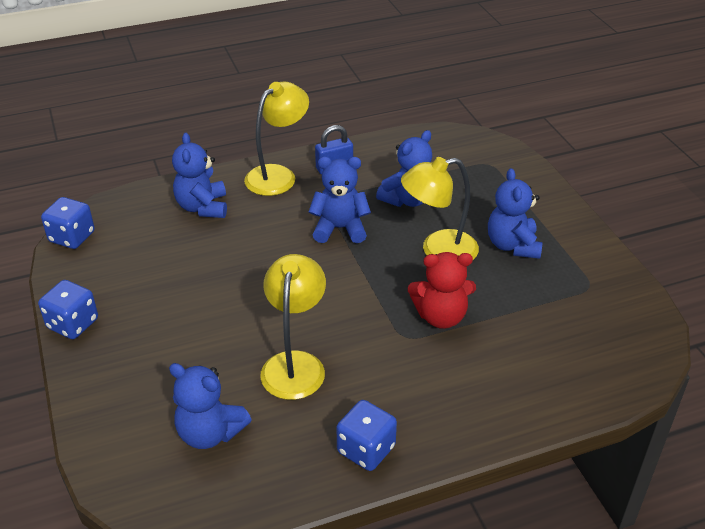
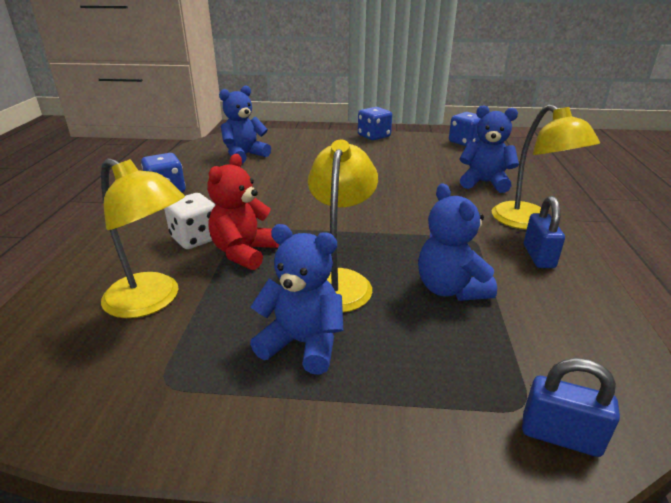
camera: 115 degrees right, 10 degrees down
(295, 364) = (267, 184): yellow lamp -> yellow lamp (152, 301)
(340, 228) = (417, 234): blue teddy bear -> none
(444, 360) = (195, 238): none -> white dice
(498, 153) = (560, 435): none -> blue padlock

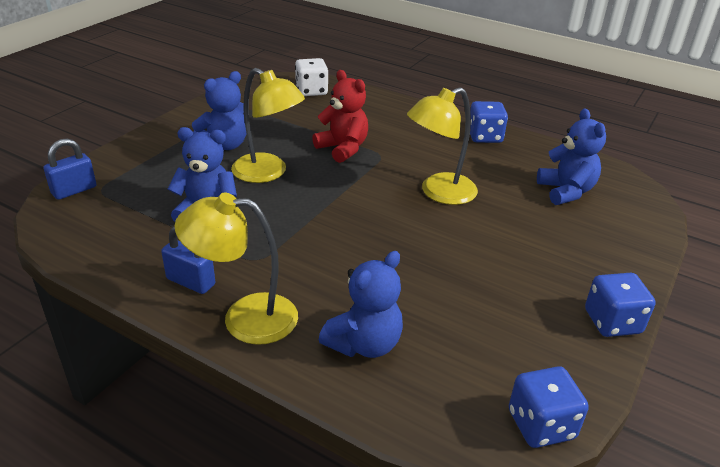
camera: 115 degrees right, 5 degrees up
(152, 301) = (314, 113): yellow lamp -> yellow lamp (439, 193)
(195, 238) = (381, 135): white dice -> white dice (311, 91)

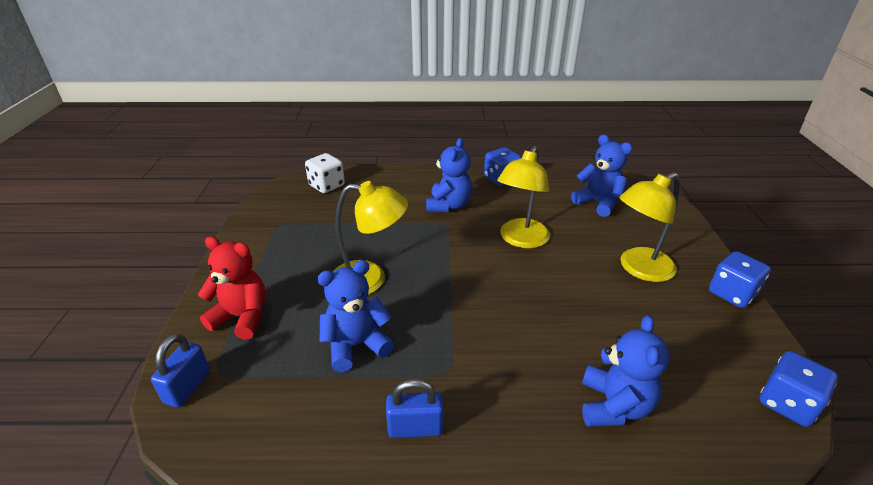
camera: 30 degrees left, 0 degrees up
(224, 145) = (301, 268): blue teddy bear -> blue teddy bear (448, 205)
(245, 318) = (500, 438): yellow lamp -> yellow lamp (638, 269)
(343, 149) = (408, 230): red teddy bear -> red teddy bear (242, 317)

